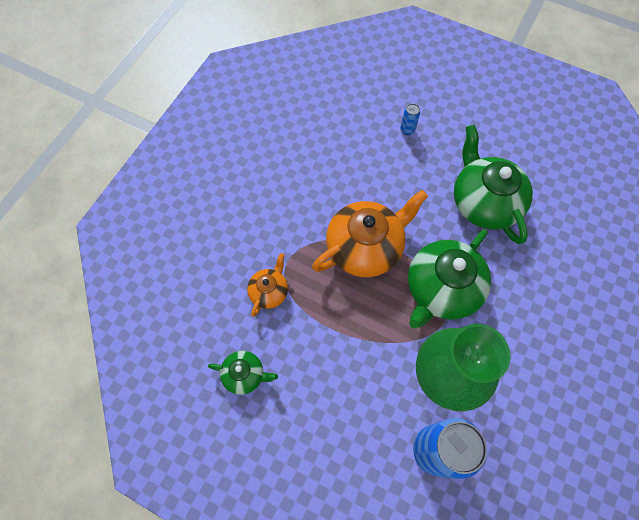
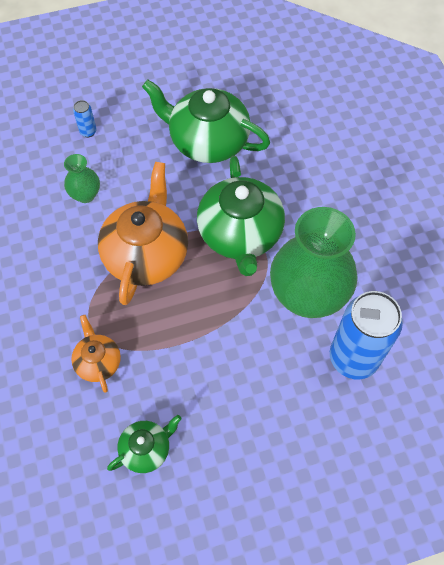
camera: 45 degrees left, 5 degrees down
(364, 173) = (85, 195): none -> green vase

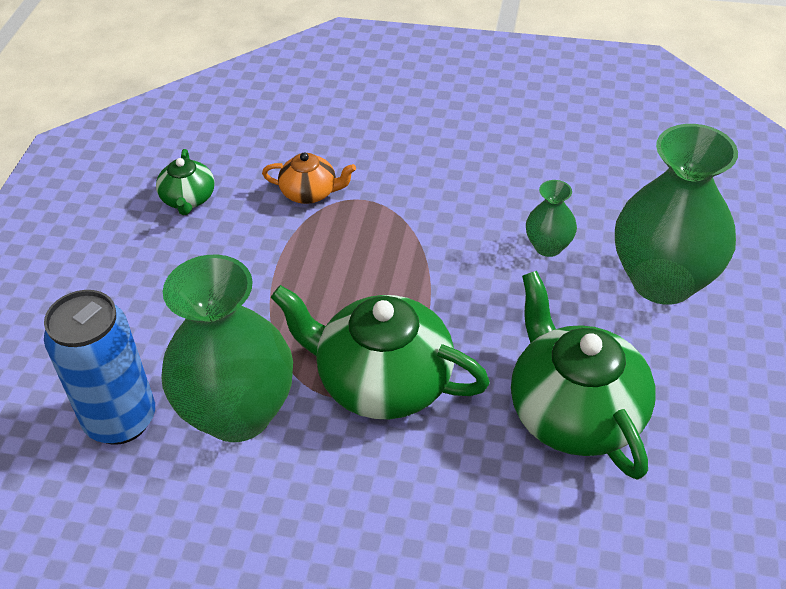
camera: 120 degrees right, 15 degrees down
(88, 132) = (662, 281): blue can -> green vase
(146, 254) = (418, 275): orange teapot -> none
(207, 141) = (575, 412): green teapot -> green teapot turned 75 degrees counterclockwise

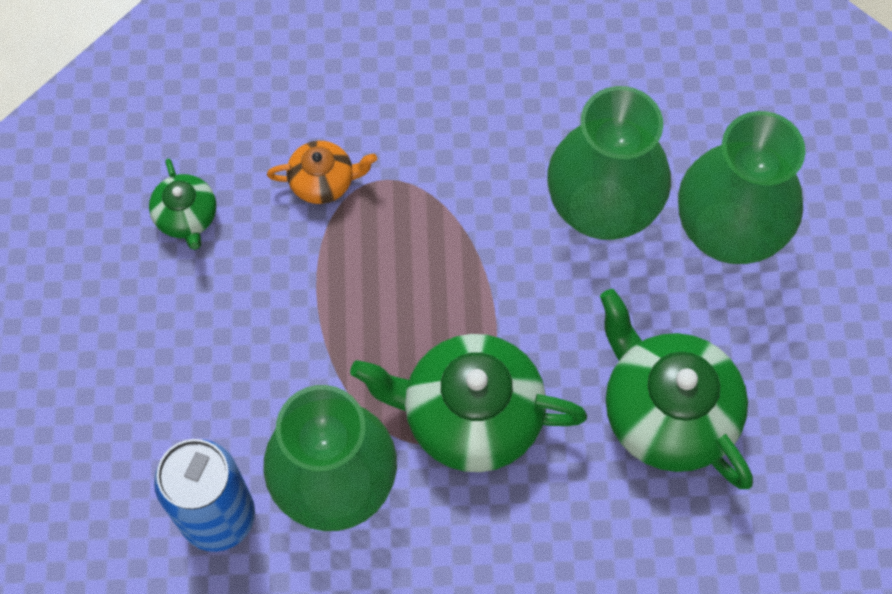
camera: 15 degrees left, 20 degrees up
(548, 246) = (602, 208): green vase -> green vase, size x2.18

